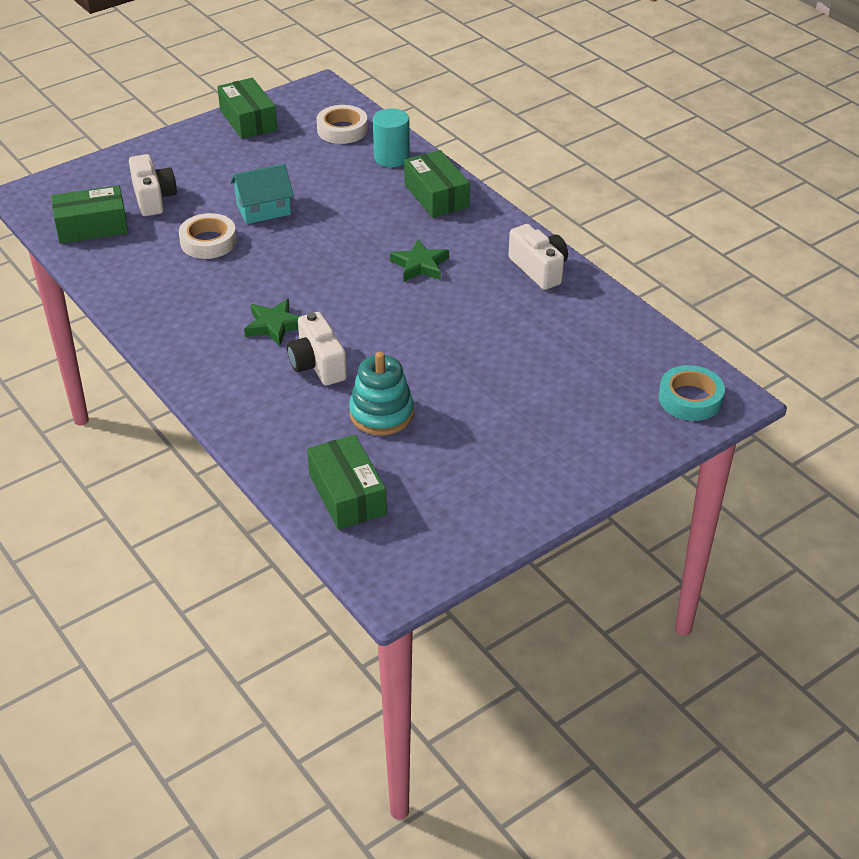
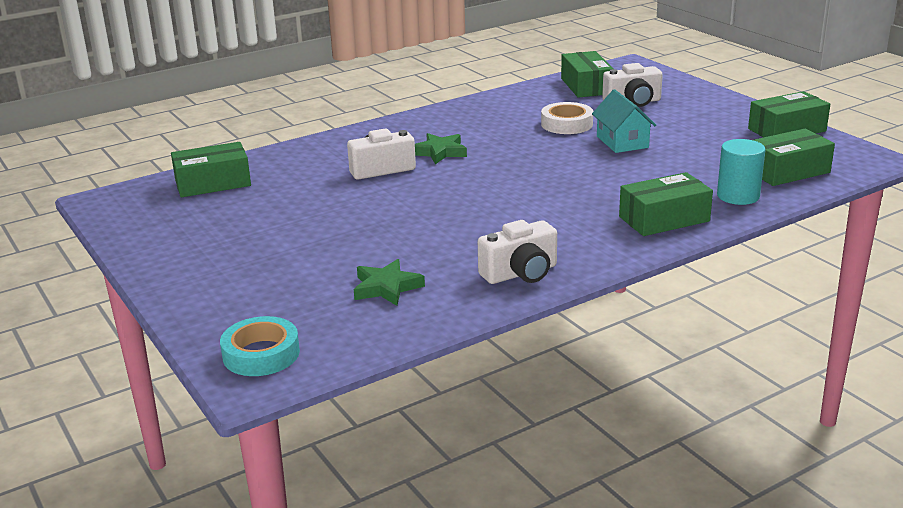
camera: 95 degrees right, 15 degrees down
(342, 130) = (787, 171): white tape -> green box
(381, 414) = (305, 195): turquoise stacking toy -> none
(420, 265) = (529, 210): green star -> green star (386, 287)

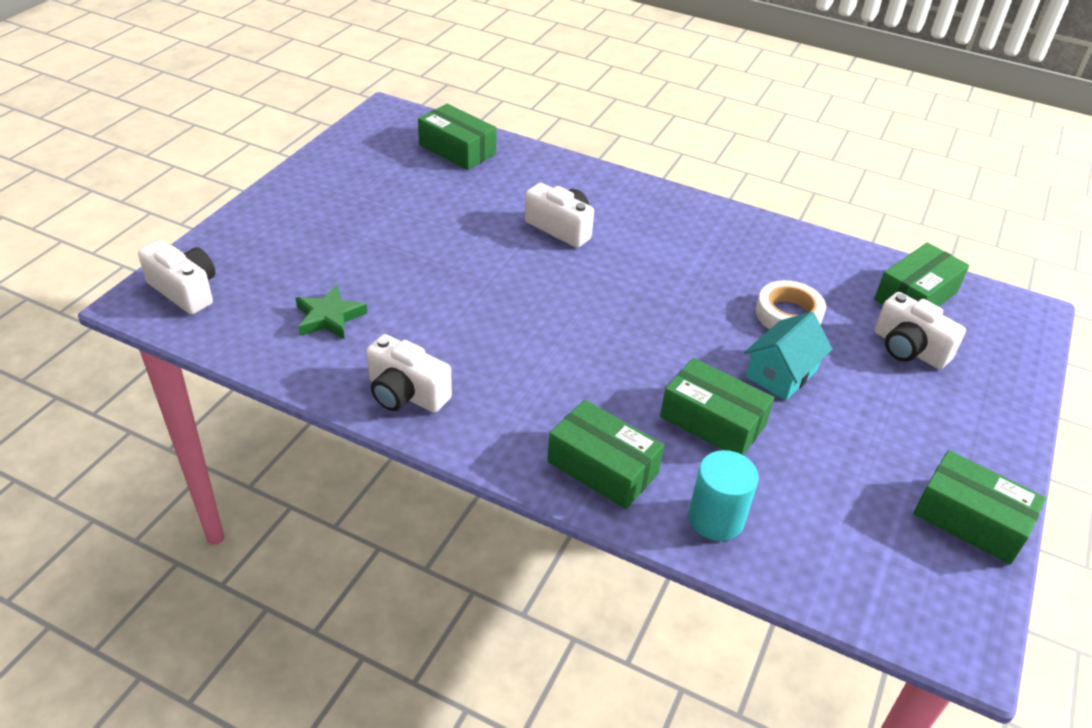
camera: 55 degrees right, 15 degrees up
(261, 354) = (185, 290): turquoise tape -> white camera
(440, 152) = (631, 250): green star -> none
(787, 171) = (832, 551): green box -> green box (712, 421)

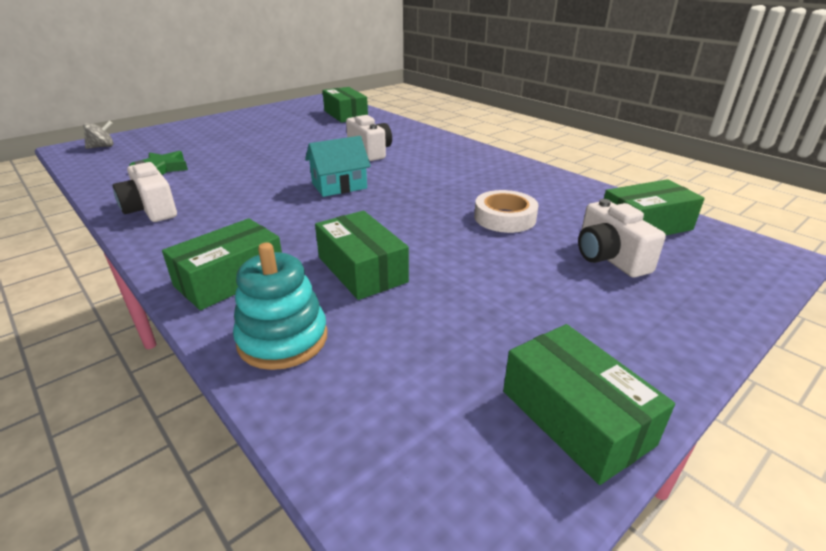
camera: 25 degrees right, 10 degrees down
(185, 290) = (102, 147): white camera -> grey spinning top
(602, 467) = (230, 279): green box -> green box turned 75 degrees clockwise
(716, 518) = (283, 339): turquoise cylinder -> turquoise stacking toy
(781, 373) = (460, 251): turquoise house -> turquoise house (339, 186)

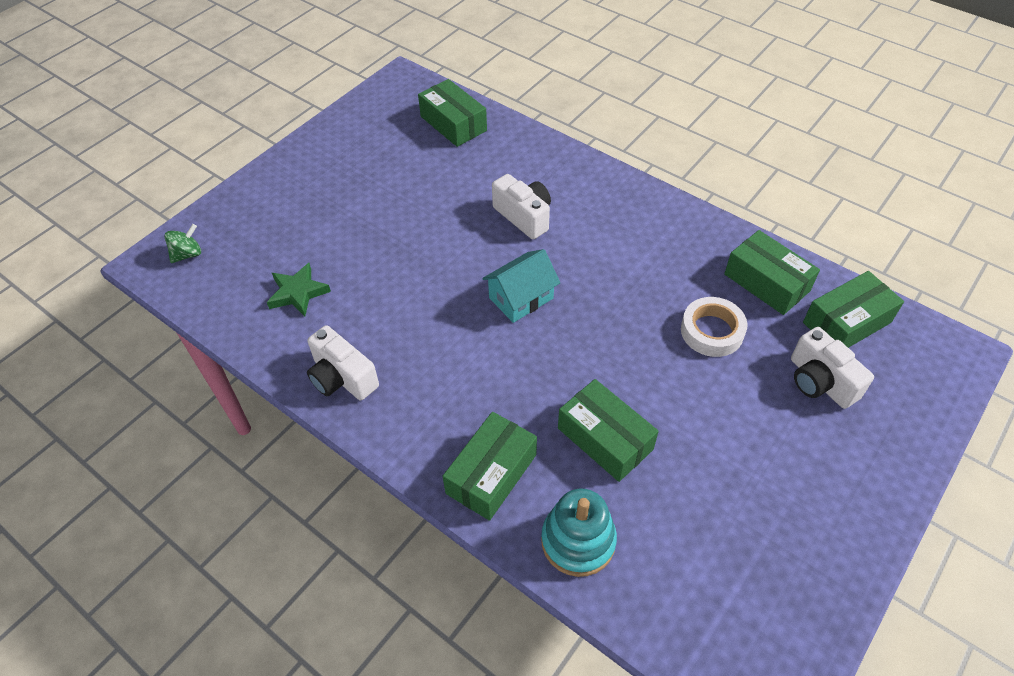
camera: 10 degrees left, 20 degrees up
(102, 147) = (188, 254): grey spinning top -> green spinning top
(576, 417) = (821, 577): green box -> green box (766, 282)

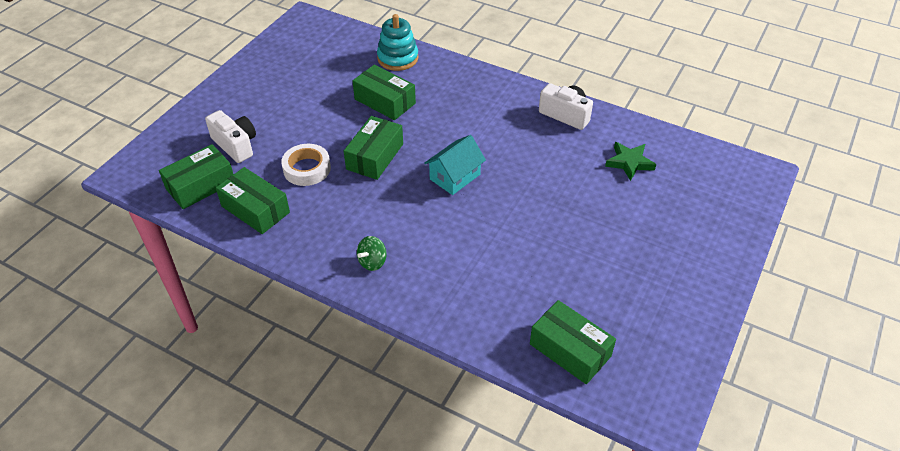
camera: 170 degrees right, 5 degrees down
(188, 254) = (738, 181): green spinning top -> green spinning top (372, 262)
(491, 474) = (452, 79): green box -> green box (375, 156)
(524, 216) = (466, 246): white camera -> none

